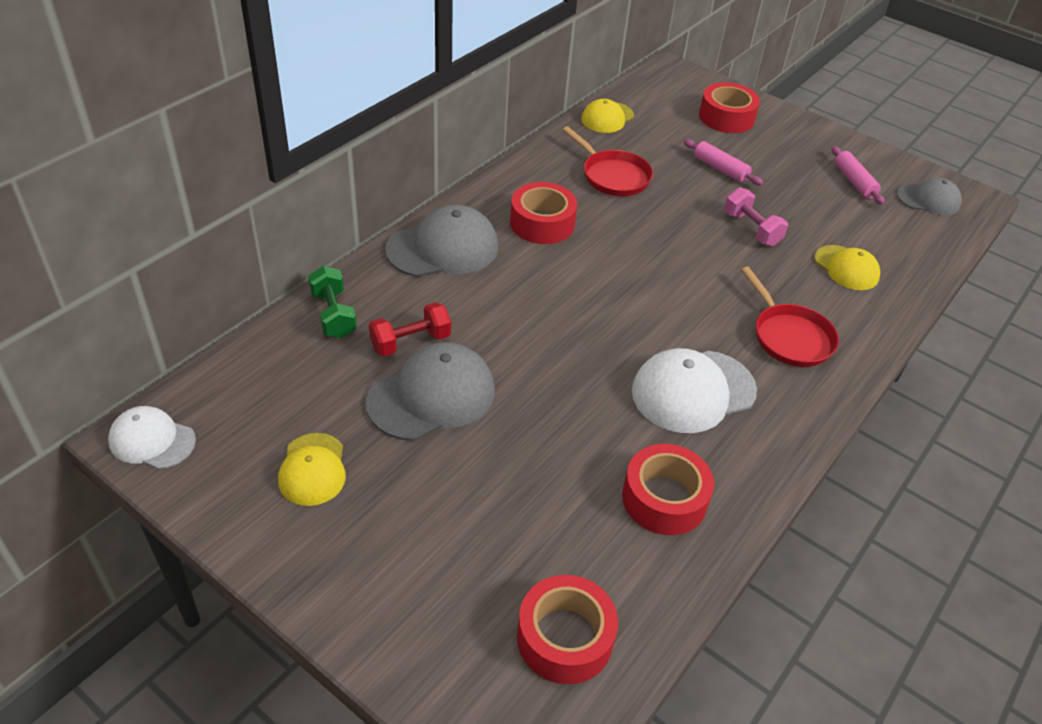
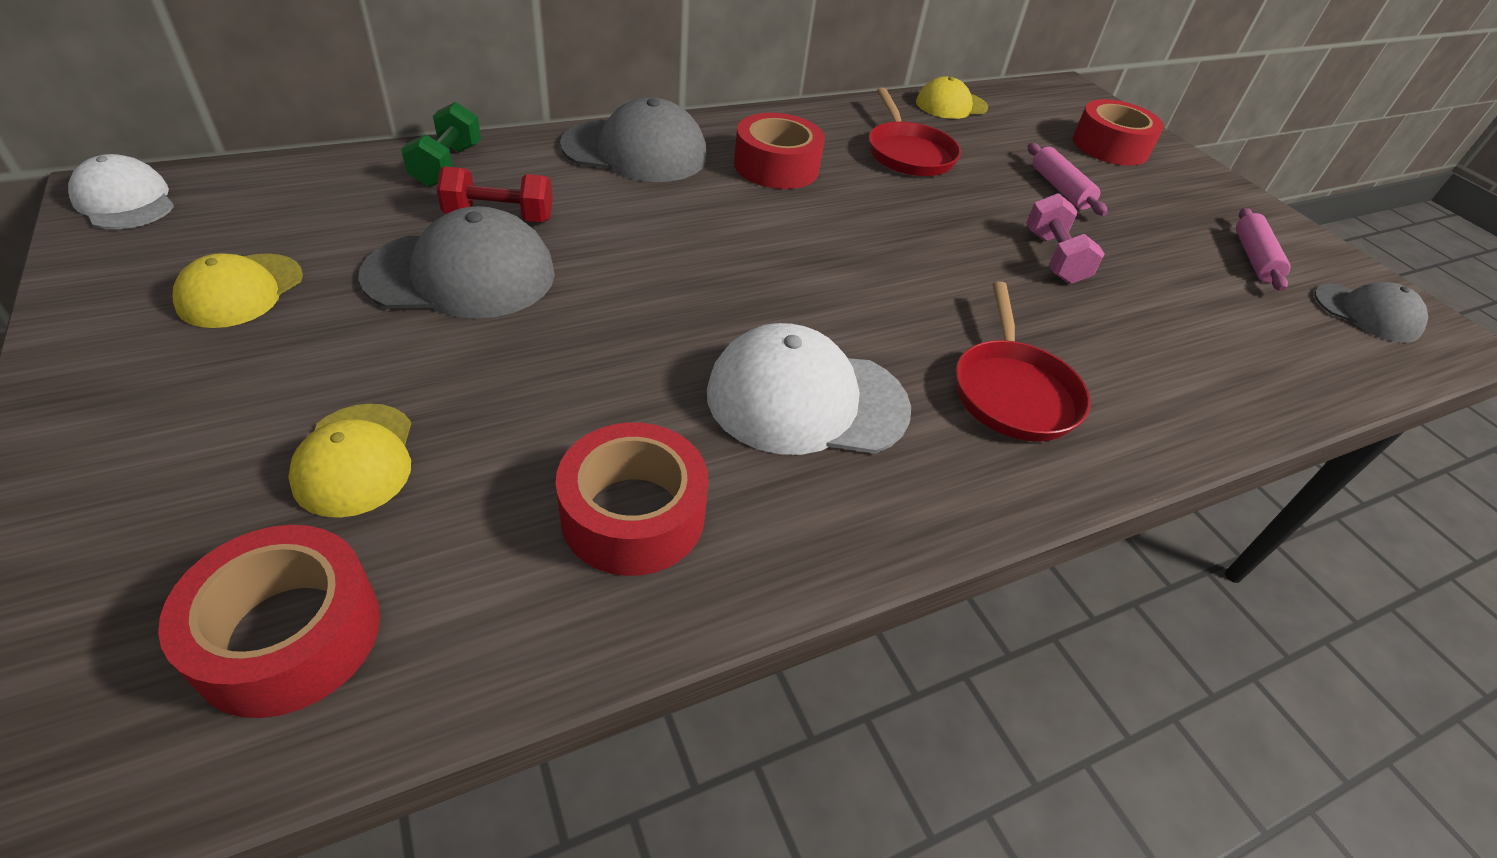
camera: 25 degrees right, 0 degrees up
(846, 268) = (1171, 345): yellow cap -> yellow cap (355, 459)

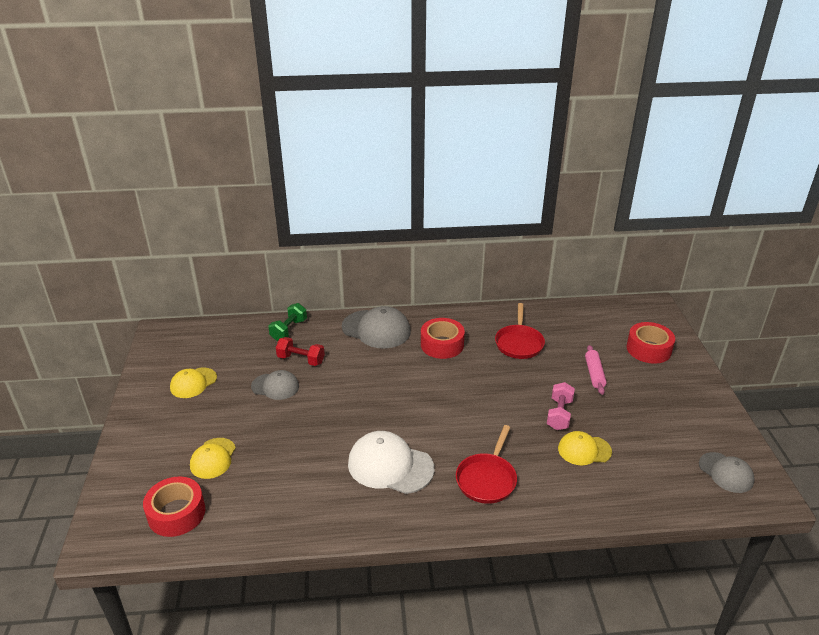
camera: 25 degrees right, 10 degrees down
(125, 201) = (163, 336): white cap -> none
(461, 274) = (275, 386): grey cap -> grey cap, size x0.62
(633, 514) = (299, 498): red tape -> none
(951, 105) = (566, 313): yellow cap -> yellow cap (584, 450)
(1254, 258) = (682, 430): pink rolling pin -> none

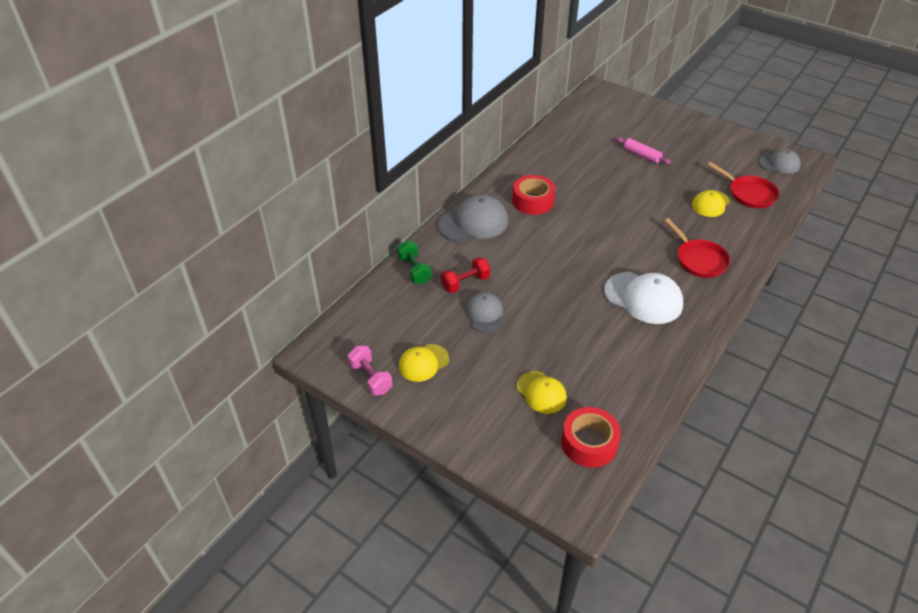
camera: 50 degrees left, 10 degrees up
(193, 383) = (423, 363): yellow cap -> yellow cap turned 60 degrees clockwise
(275, 386) = (485, 314): grey cap -> grey cap turned 60 degrees counterclockwise
(390, 466) = (643, 298): white cap -> white cap turned 120 degrees counterclockwise
(519, 343) = (572, 166): red pan -> red pan (749, 194)
(559, 414) = (667, 193): pink dumbbell -> pink dumbbell (370, 378)
(648, 349) = (641, 119): red tape -> none

